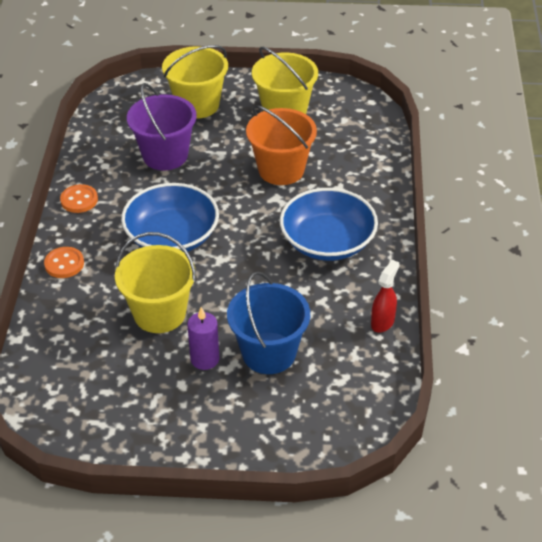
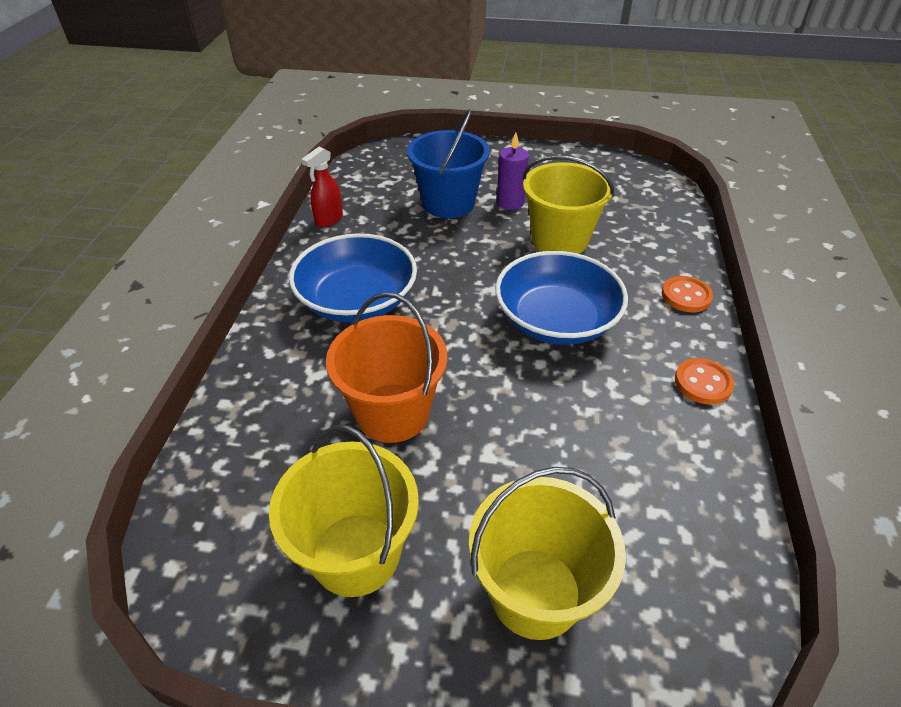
camera: 175 degrees left, 0 degrees up
(165, 155) = (585, 458): purple bucket -> none

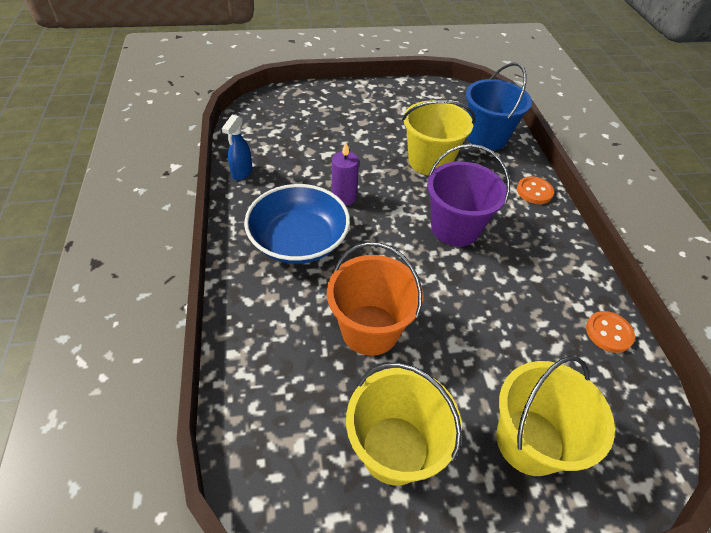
camera: 20 degrees left, 5 degrees up
(328, 219) = (242, 172): red spray bottle -> blue spray bottle
(448, 203) = (333, 143): blue bucket -> blue bucket (486, 137)
(510, 202) = (380, 135): purple candle -> purple candle (344, 197)
(556, 320) = (455, 228): blue bowl -> purple bucket
(703, 383) = (571, 257): orange button -> orange button (608, 333)

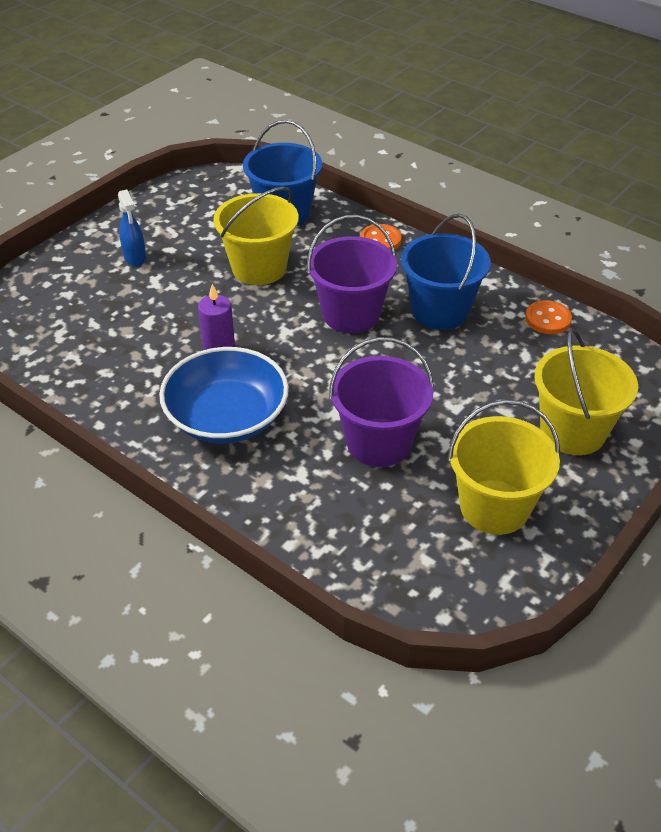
camera: 40 degrees left, 5 degrees down
(242, 172) = (82, 395): blue spray bottle -> blue spray bottle (135, 258)
(370, 330) = (379, 442): orange bucket -> purple bucket
(523, 267) = (440, 311): none -> blue bucket

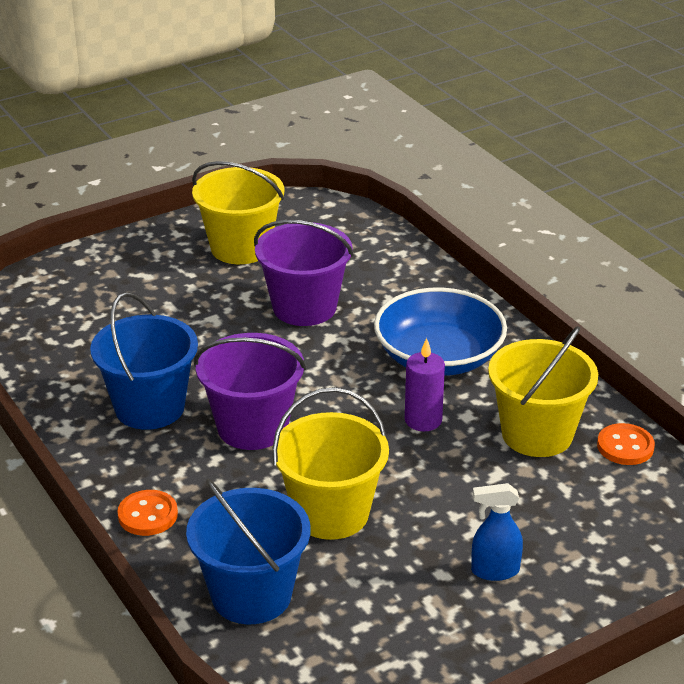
camera: 160 degrees left, 10 degrees down
(135, 258) = (494, 571): blue spray bottle -> blue spray bottle turned 90 degrees counterclockwise
(548, 319) = (43, 372): orange button -> orange button (625, 446)
(572, 431) = (125, 279): yellow bucket -> yellow bucket (537, 434)

